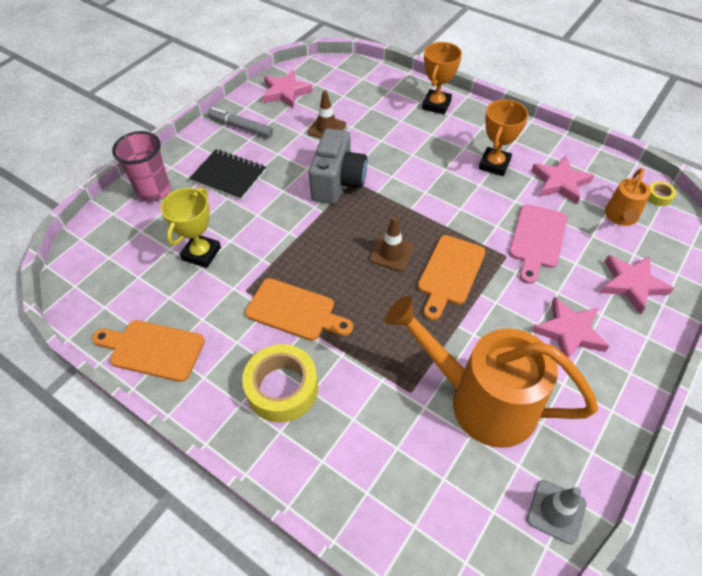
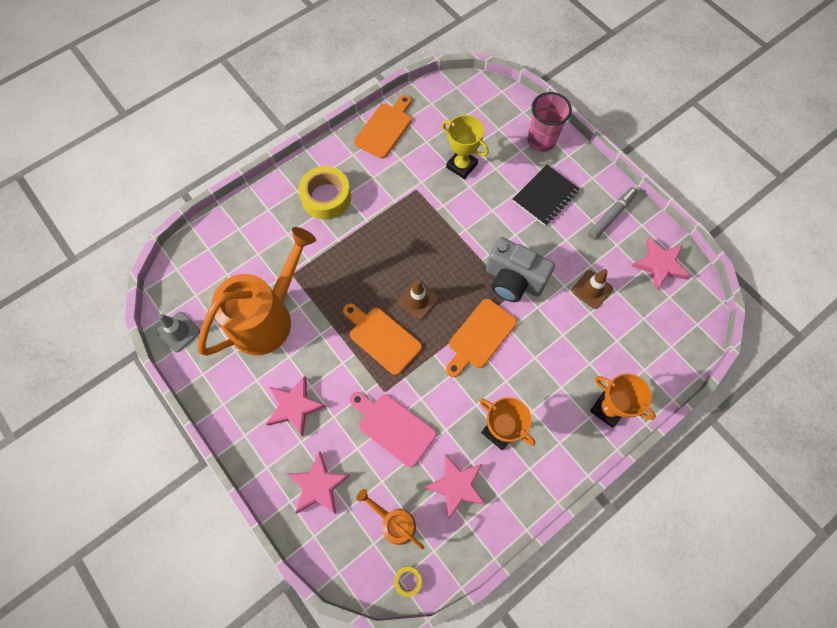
camera: 105 degrees right, 15 degrees up
(294, 311) = (386, 217): orange cutting board -> orange cutting board (480, 336)

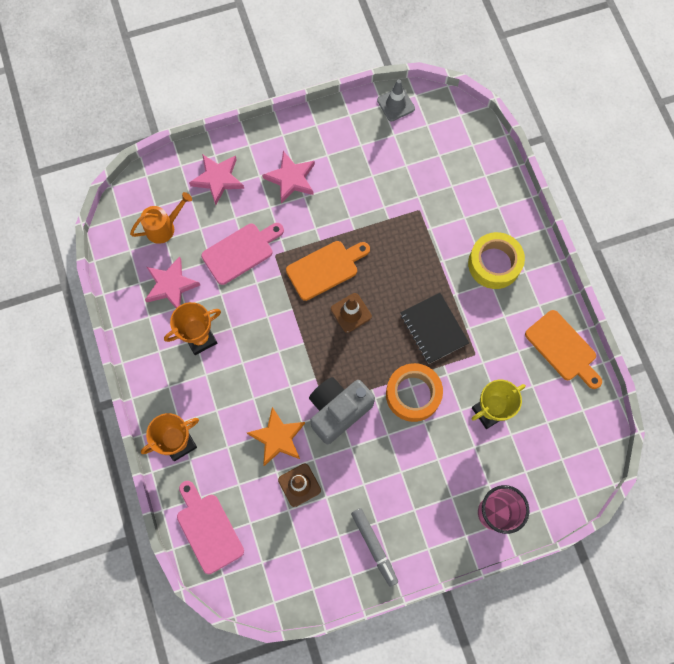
camera: 110 degrees right, 5 degrees up
(267, 317) = (383, 178): orange watering can -> none
(408, 580) = (117, 223): yellow tape -> none
(472, 226) = (413, 394): none -> orange tape
(480, 336) = (293, 356): orange cutting board -> none
(545, 196) = (422, 485): black notebook -> black notebook (433, 329)
(560, 322) = (278, 438): none -> orange star
(659, 265) = (299, 570): pink star -> none
(668, 351) = (208, 529): none -> pink cutting board

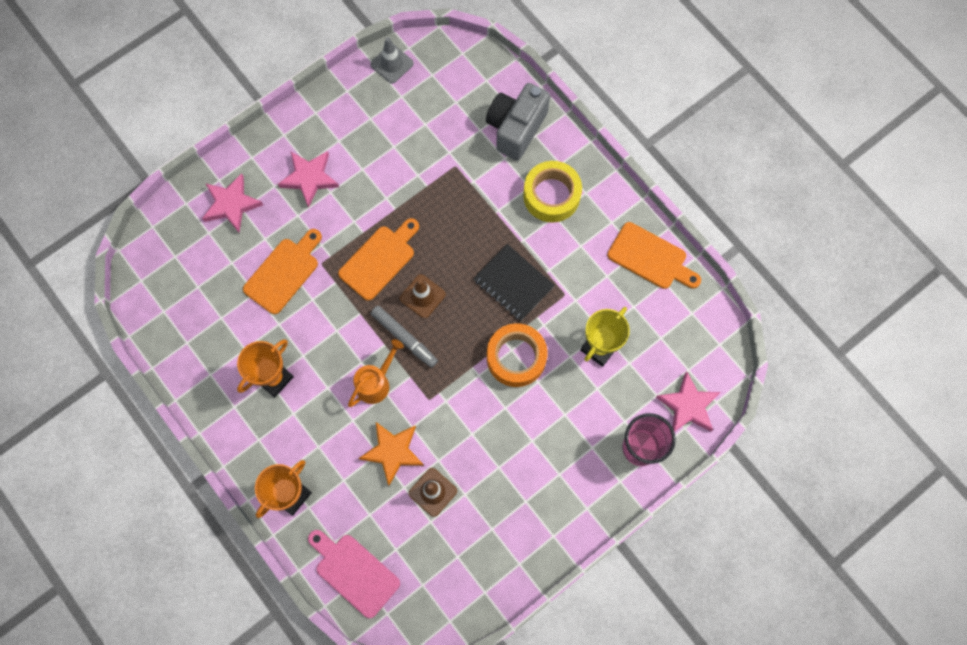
camera: 20 degrees left, 0 degrees up
(164, 227) = (192, 274): orange watering can -> orange watering can (376, 382)
(171, 285) = (222, 333): pink star -> pink star (688, 406)
(240, 252) = (284, 273): pink cutting board -> orange cutting board
(338, 411) = (445, 402): grey camera -> grey camera (516, 128)
(374, 546) = (532, 526): grey marker -> grey marker (404, 338)

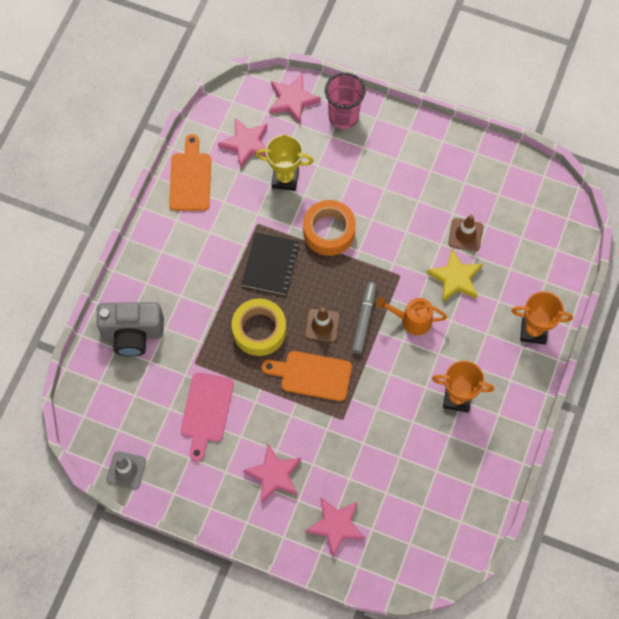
camera: 120 degrees left, 5 degrees down
(284, 273) = (368, 444): orange cutting board -> none
(354, 572) = (556, 255): pink cutting board -> pink cutting board (206, 411)
(393, 452) = (455, 278): orange star -> yellow star
(551, 195) = (178, 275): yellow tape -> yellow tape (259, 330)
(660, 331) = (246, 144): none -> pink star

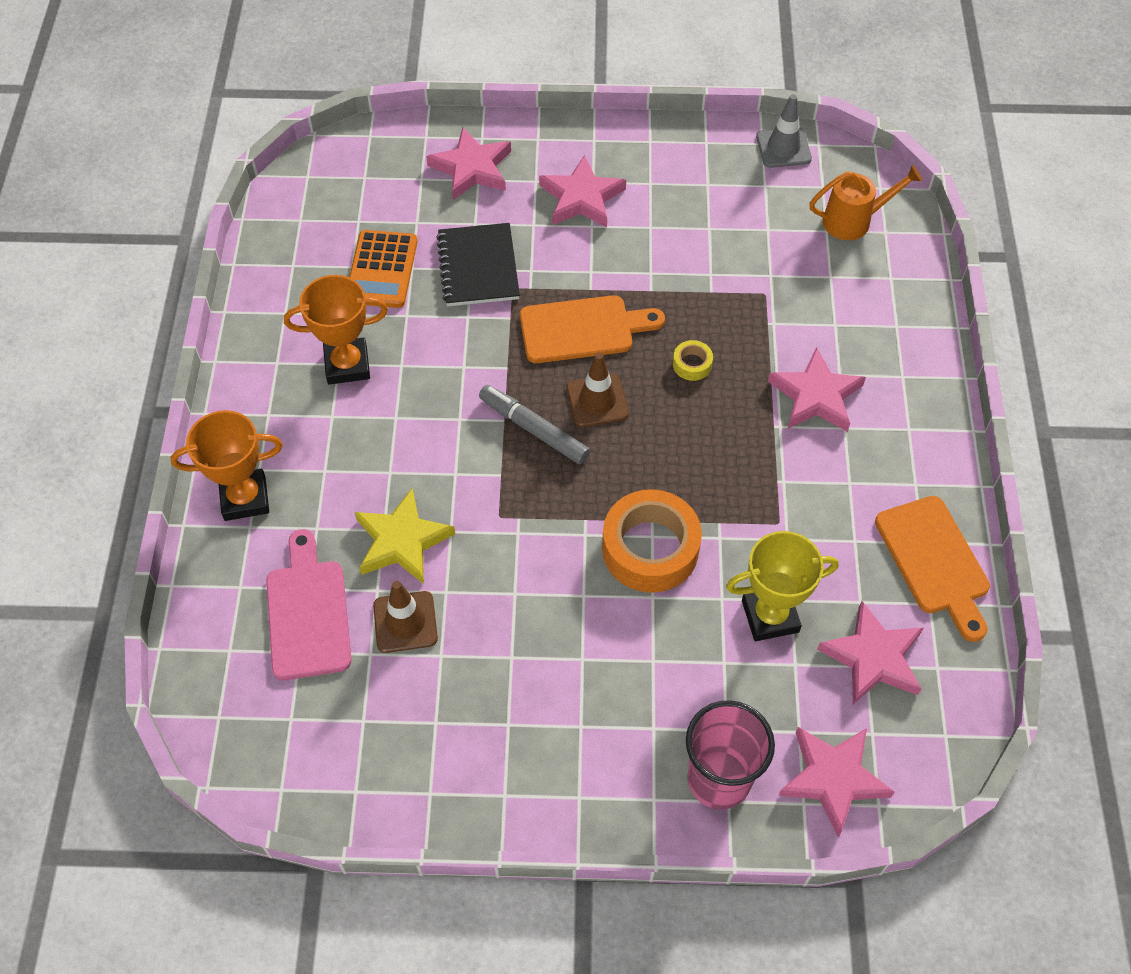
camera: 160 degrees right, 10 degrees down
(133, 333) = (878, 303): grey camera -> none
(200, 287) = (816, 396): none -> pink star
(206, 411) = (714, 241): pink cutting board -> pink cutting board (308, 613)
(259, 330) = (692, 364): yellow tape -> yellow tape, size x0.44
(270, 264) = (723, 464): black notebook -> black notebook (478, 267)
(364, 319) = (533, 429): grey marker -> grey marker turned 135 degrees clockwise
(411, 320) = (455, 452): orange watering can -> orange watering can (854, 221)
(418, 461) = (382, 270): none -> orange calculator

